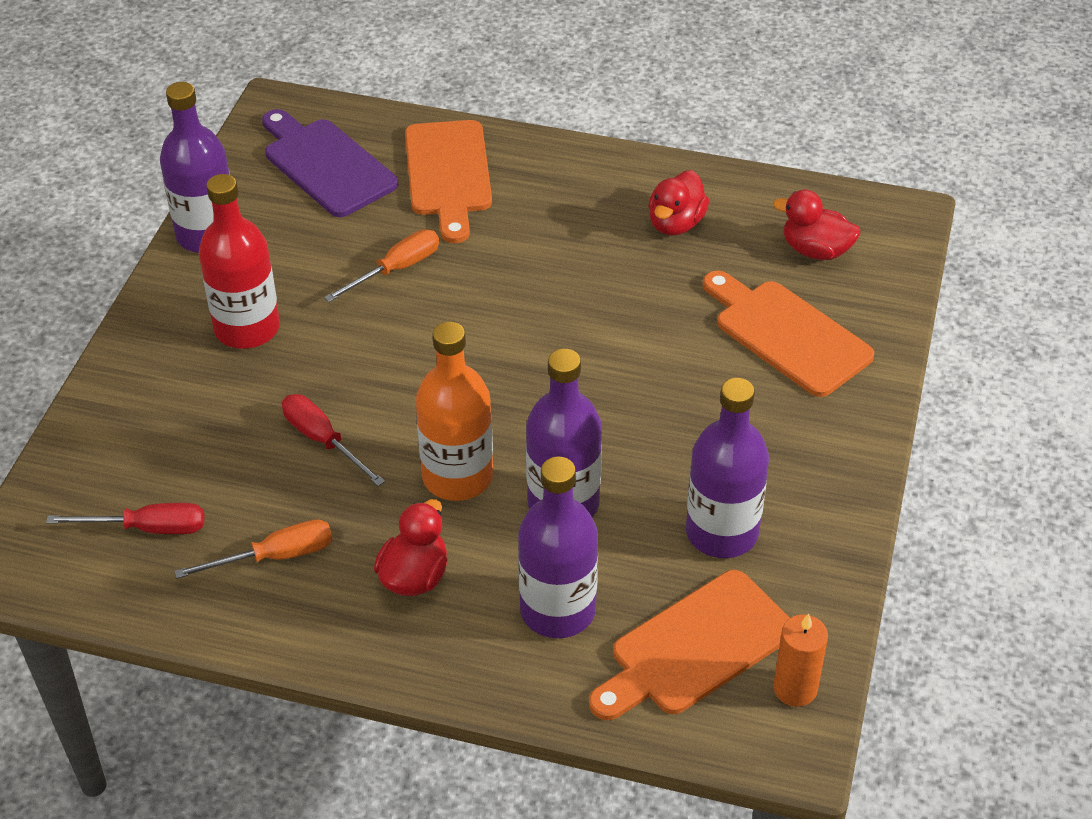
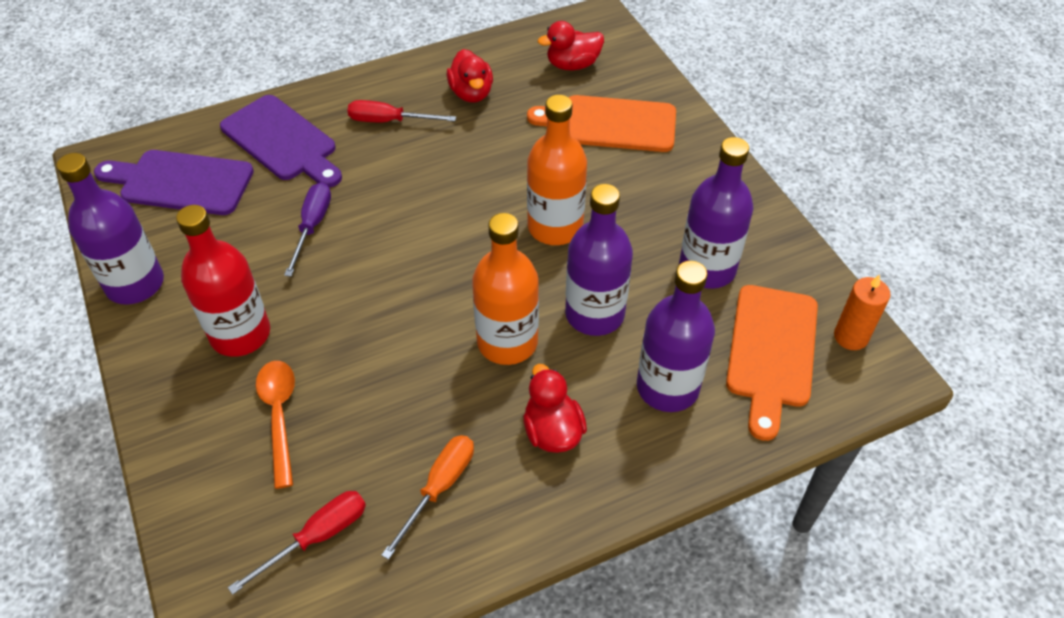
camera: 40 degrees left, 5 degrees up
(212, 415) = (279, 415): none -> orange spoon
(323, 440) = (385, 379): red screwdriver -> red screwdriver (389, 121)
(396, 269) = (312, 226): orange screwdriver -> purple screwdriver
(448, 174) = (282, 141): orange cutting board -> purple cutting board
(615, 402) = (555, 227): none -> orange bottle

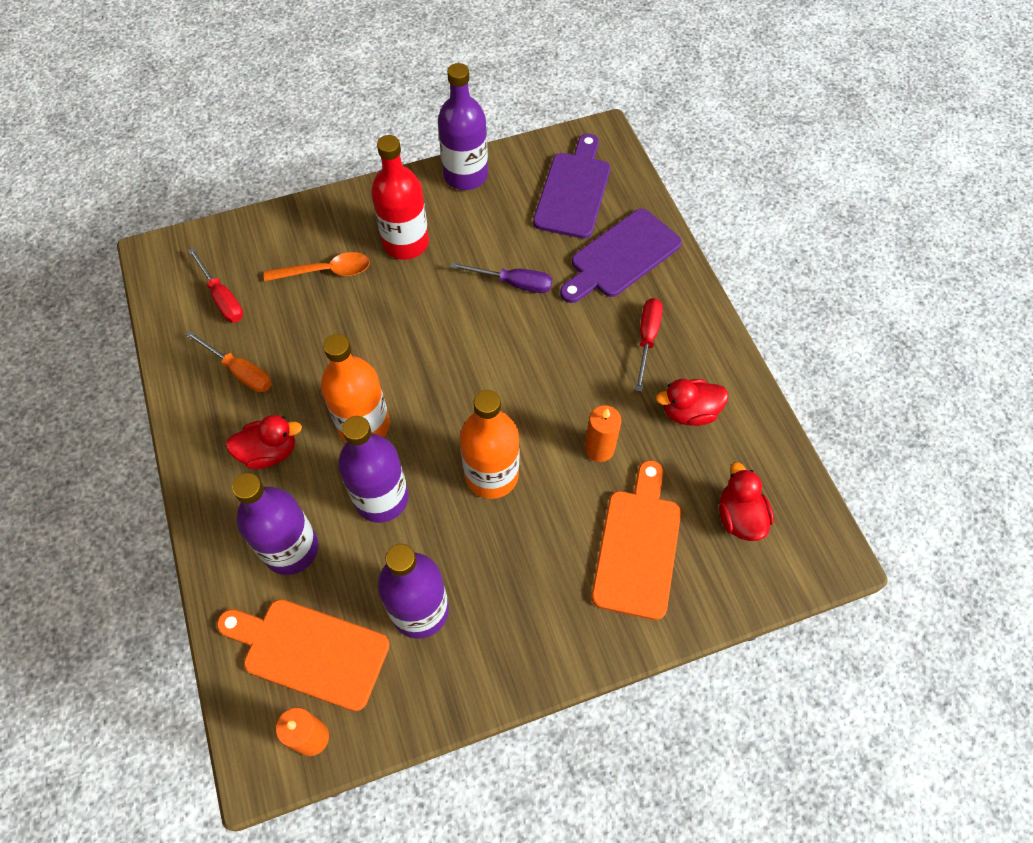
camera: 95 degrees right, 10 degrees up
(516, 151) = (599, 449): none -> orange candle

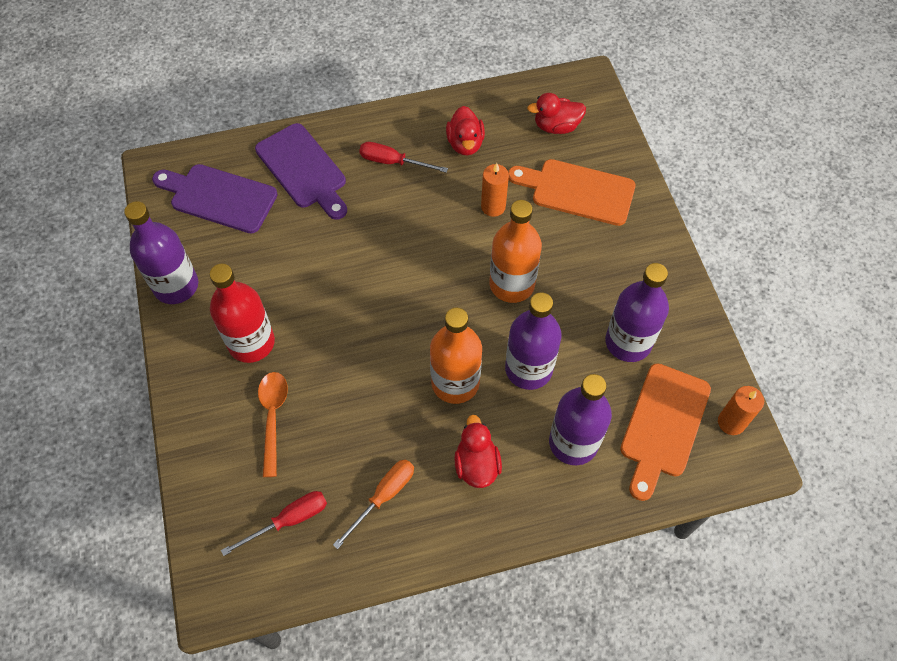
camera: 85 degrees left, 0 degrees up
(513, 283) = (318, 254): purple screwdriver -> none

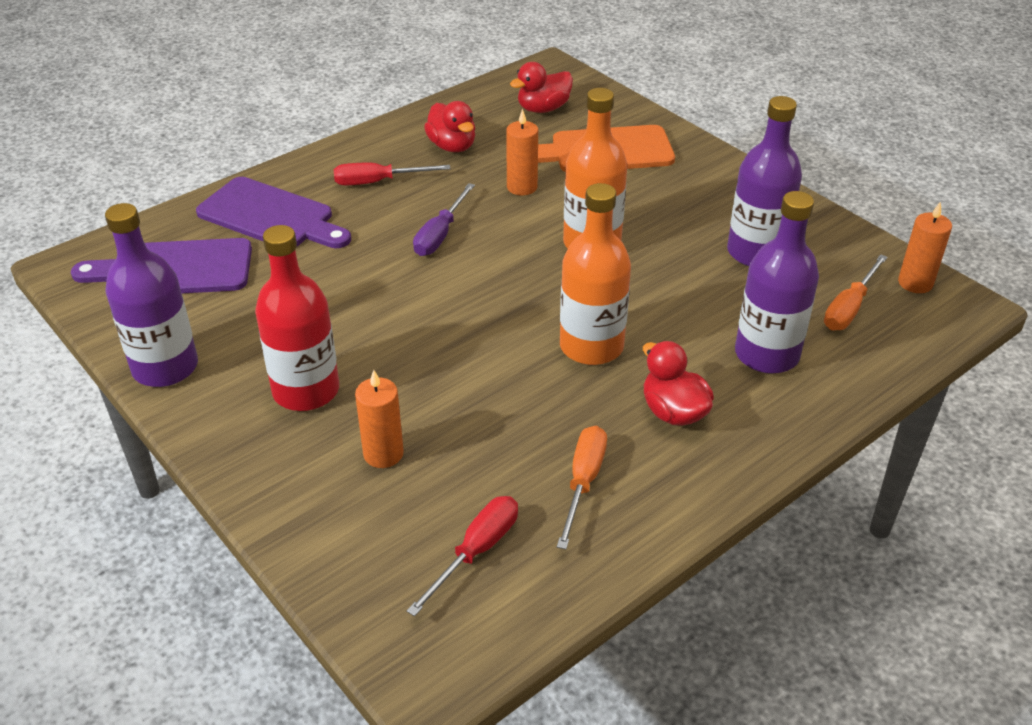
camera: 25 degrees left, 20 degrees down
(273, 417) = (383, 454): orange spoon -> orange candle
(409, 233) = (440, 234): none -> purple screwdriver
(528, 369) = (666, 308): purple bottle -> none
(663, 425) = (849, 308): orange cutting board -> orange screwdriver

